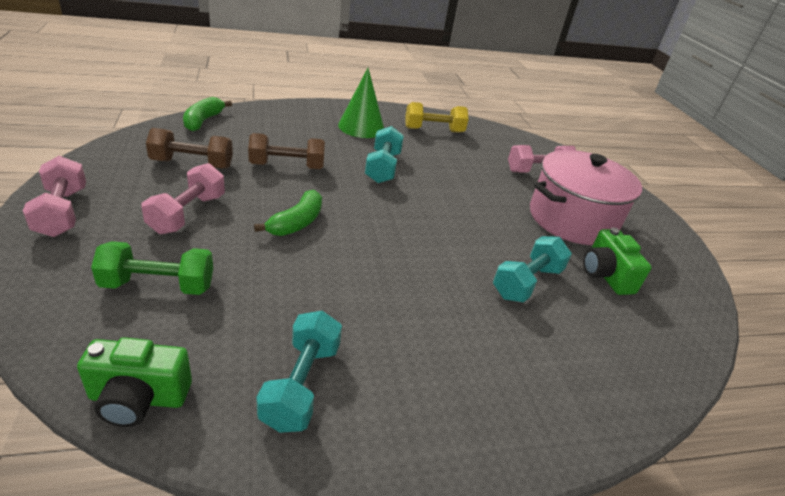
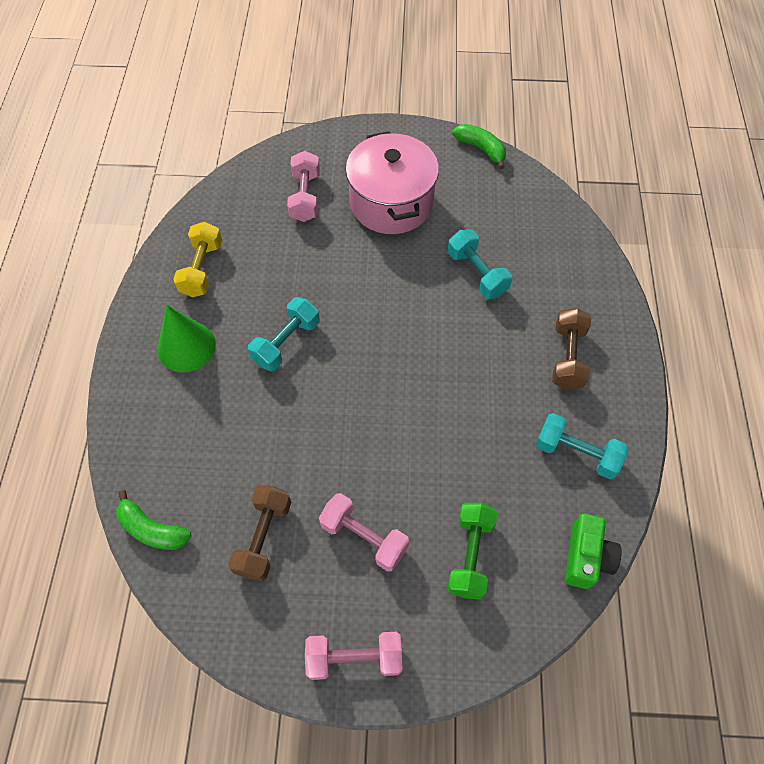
camera: 70 degrees left, 25 degrees up
(287, 166) = (276, 438): brown dumbbell -> brown dumbbell (567, 357)
(296, 223) = (384, 438): green banana -> green banana (481, 149)
(383, 168) = (286, 342): turquoise dumbbell -> turquoise dumbbell turned 75 degrees counterclockwise
(605, 275) = (470, 213): green camera -> none

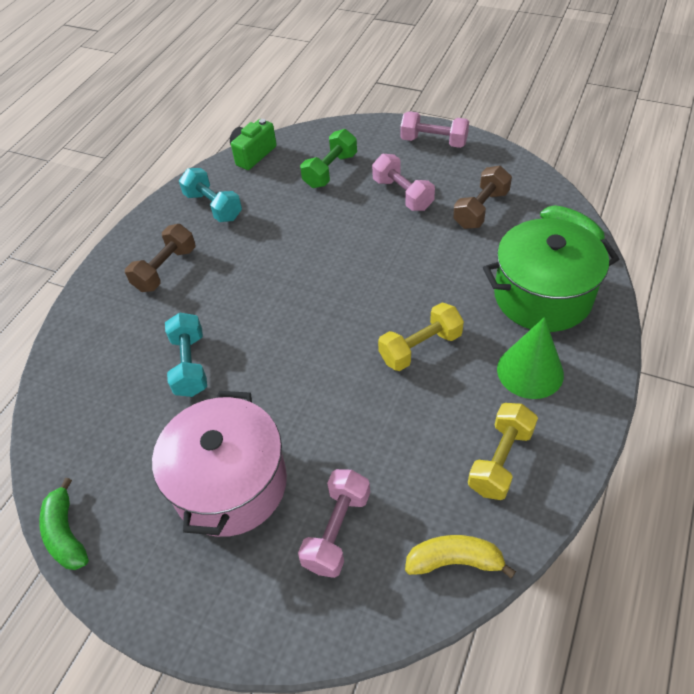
camera: 155 degrees left, 10 degrees down
(181, 430) = (542, 296): none -> green pot
(223, 201) = (455, 561): none -> yellow banana
(286, 342) = (420, 348): turquoise dumbbell -> yellow dumbbell

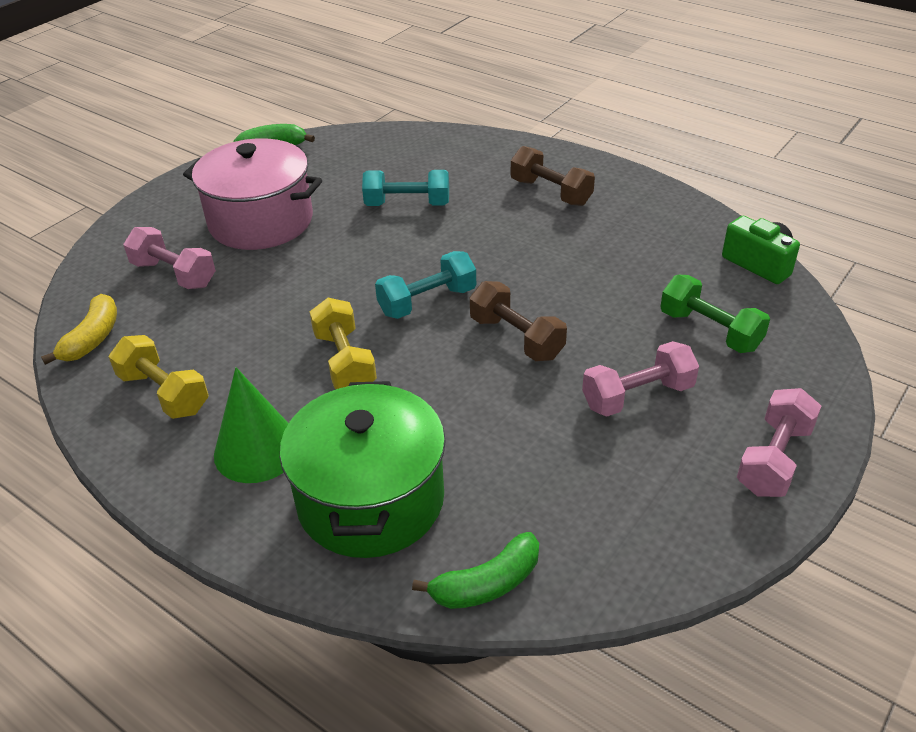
camera: 100 degrees right, 10 degrees down
(213, 206) = (652, 227): turquoise dumbbell -> turquoise dumbbell (427, 301)
(481, 209) = (578, 478): brown dumbbell -> brown dumbbell (516, 338)

